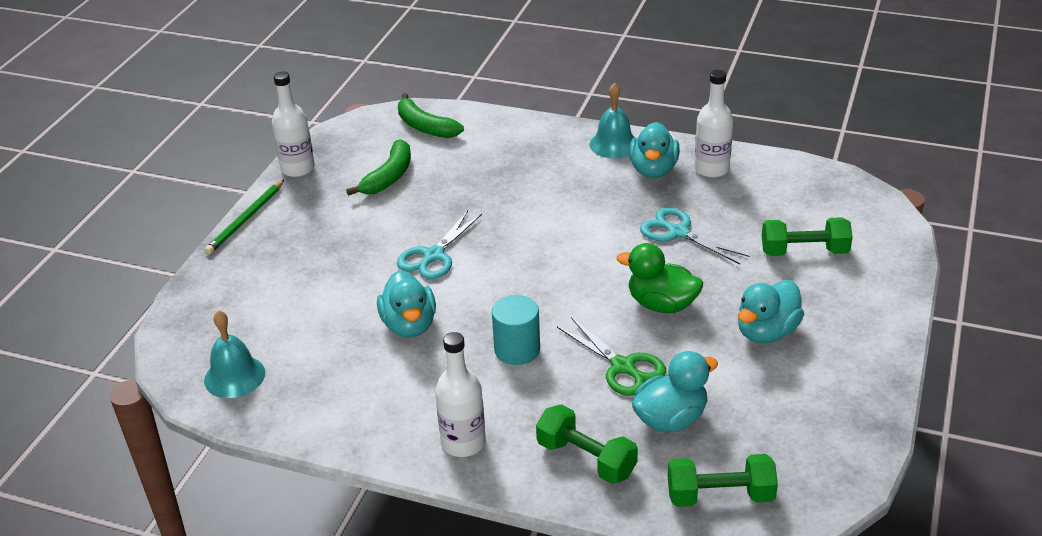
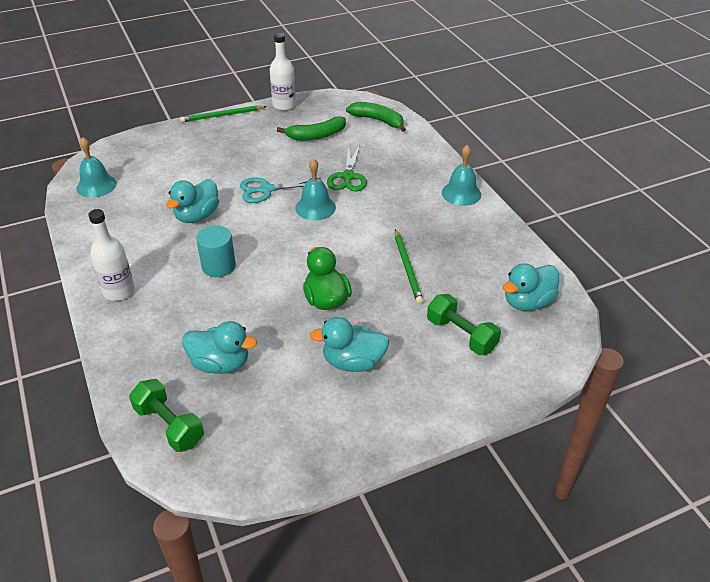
camera: 45 degrees right, 5 degrees up
(425, 126) = (378, 120): green banana -> green banana turned 120 degrees clockwise
(510, 239) = (315, 207): none -> turquoise bell
(586, 459) = (149, 347): green dumbbell -> none
(622, 366) = (248, 316): green scissors -> green scissors (348, 176)
(653, 170) = (458, 223): turquoise duck -> turquoise duck (527, 302)
(678, 232) = (407, 268): turquoise scissors -> green pencil
(711, 169) = (494, 246): white bottle -> none

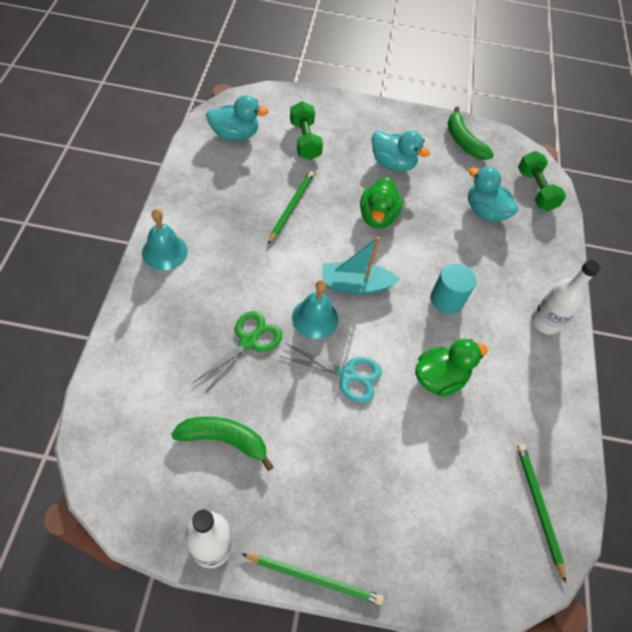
camera: 155 degrees left, 15 degrees up
(96, 185) = (538, 507): turquoise bell -> green pencil
(197, 216) = (439, 378): turquoise duck -> green duck
(303, 240) = (355, 285): none -> turquoise boat
(378, 120) = (125, 421): green banana -> green banana (463, 141)

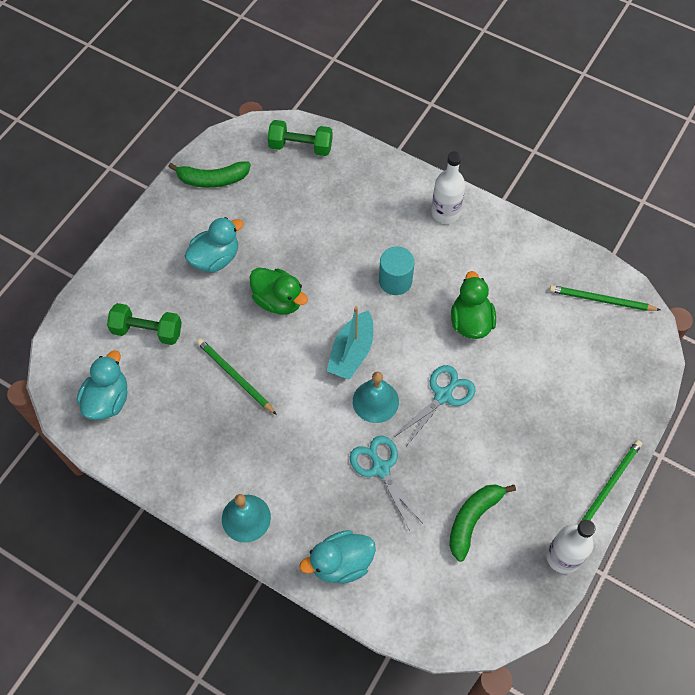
camera: 60 degrees left, 5 degrees up
(248, 341) = (381, 468): green scissors -> turquoise scissors
(485, 212) = (309, 203): turquoise duck -> turquoise duck (341, 563)

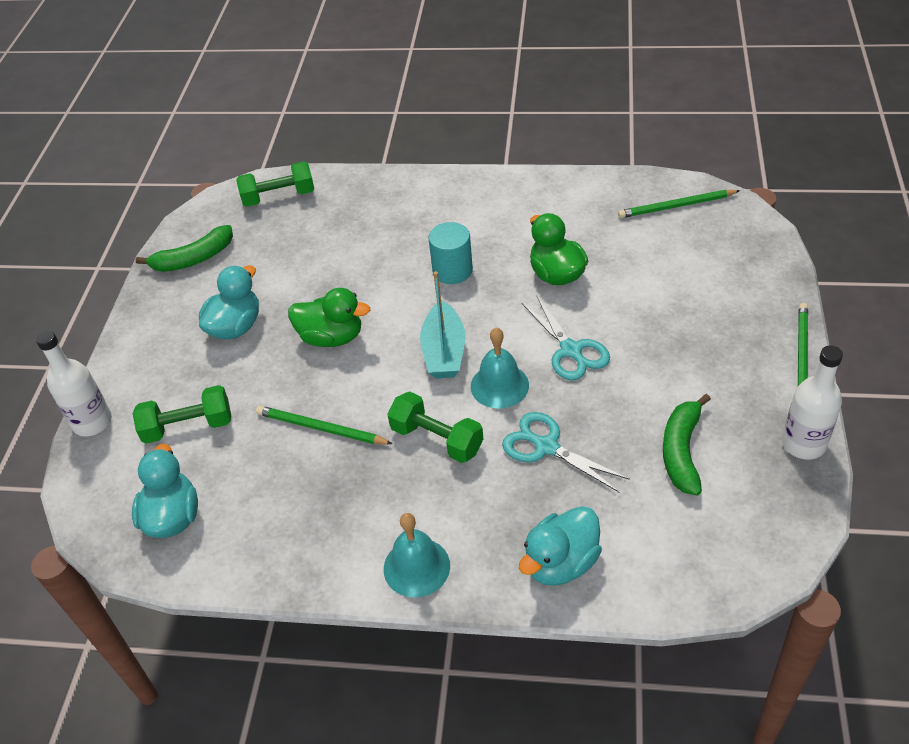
camera: 20 degrees left, 15 degrees down
(309, 425) = (437, 439): none -> green dumbbell
(443, 396) = (571, 350): turquoise scissors -> turquoise scissors turned 135 degrees clockwise
(445, 212) = (469, 195): white bottle -> white bottle (92, 422)

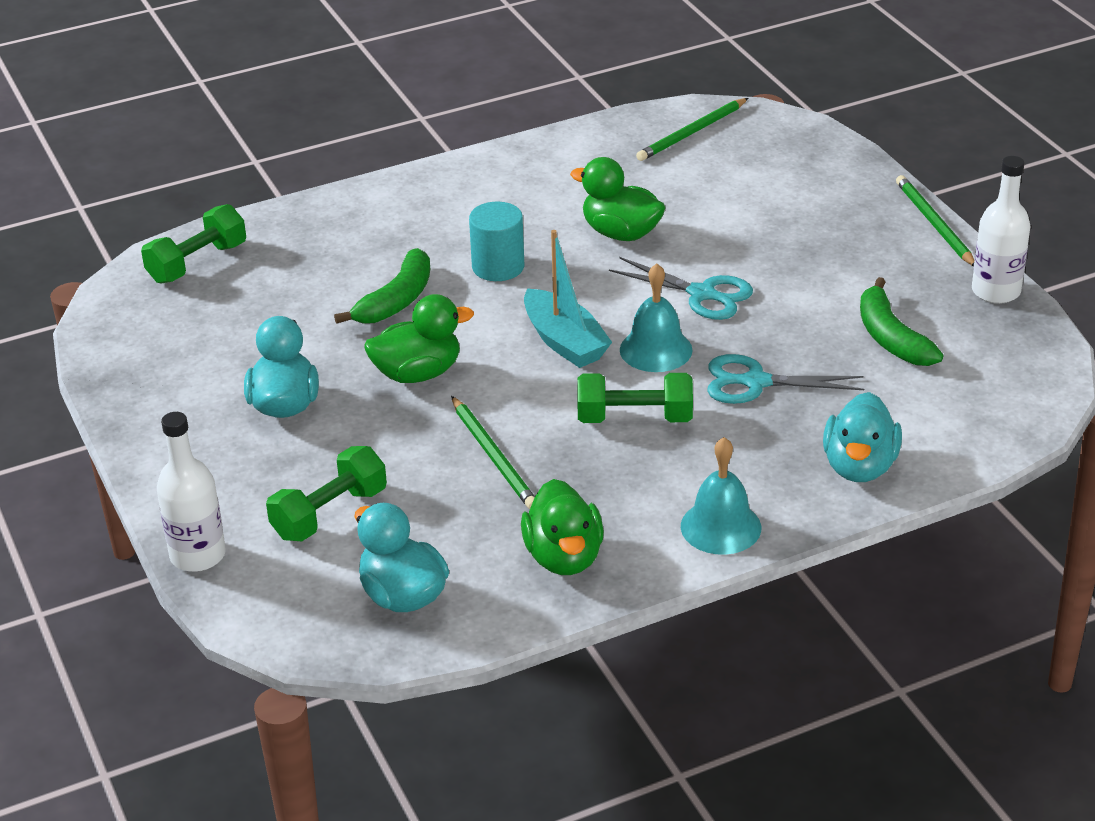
camera: 35 degrees left, 10 degrees down
(193, 259) = (150, 359): green banana -> green banana (396, 300)
(293, 538) = (564, 557): none -> green duck
(321, 428) = (494, 456): green pencil -> green pencil turned 105 degrees counterclockwise

